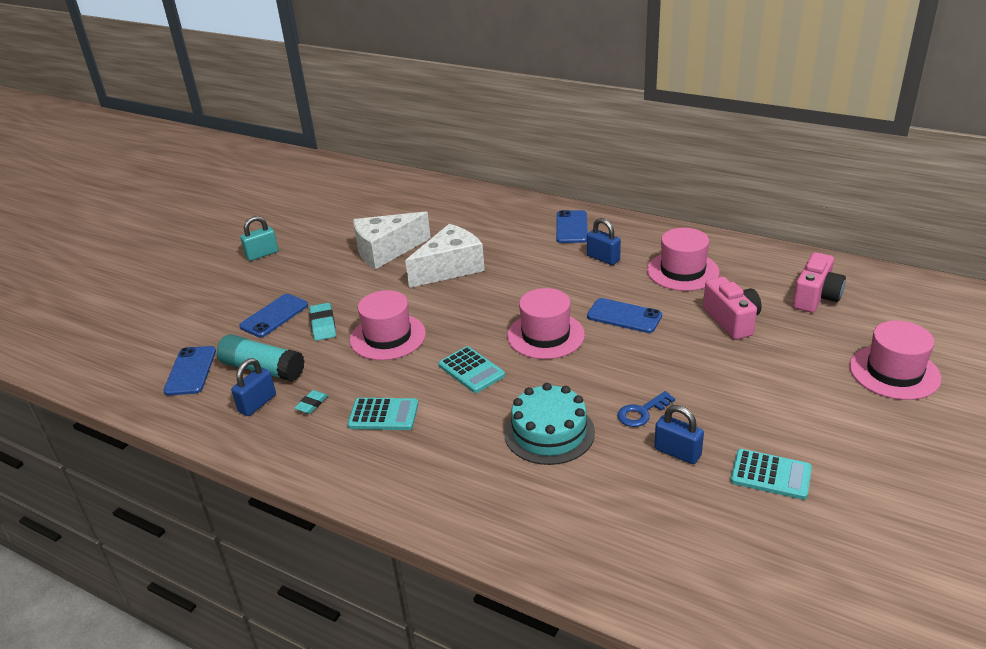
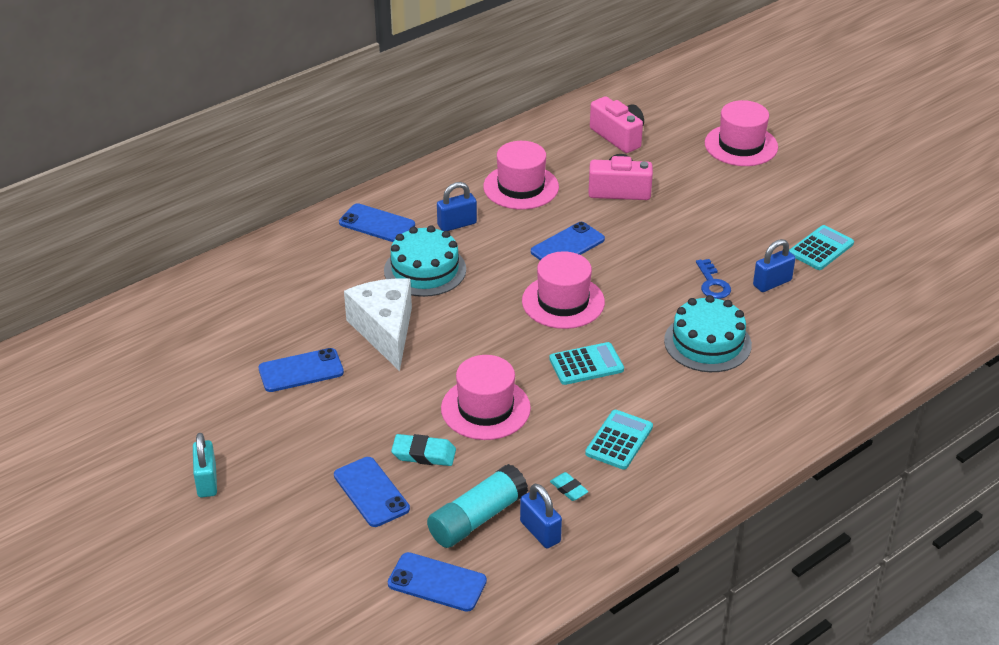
camera: 70 degrees left, 5 degrees up
(386, 251) = (301, 371): white cheese -> blue phone
(534, 262) = (425, 270): none -> turquoise cake

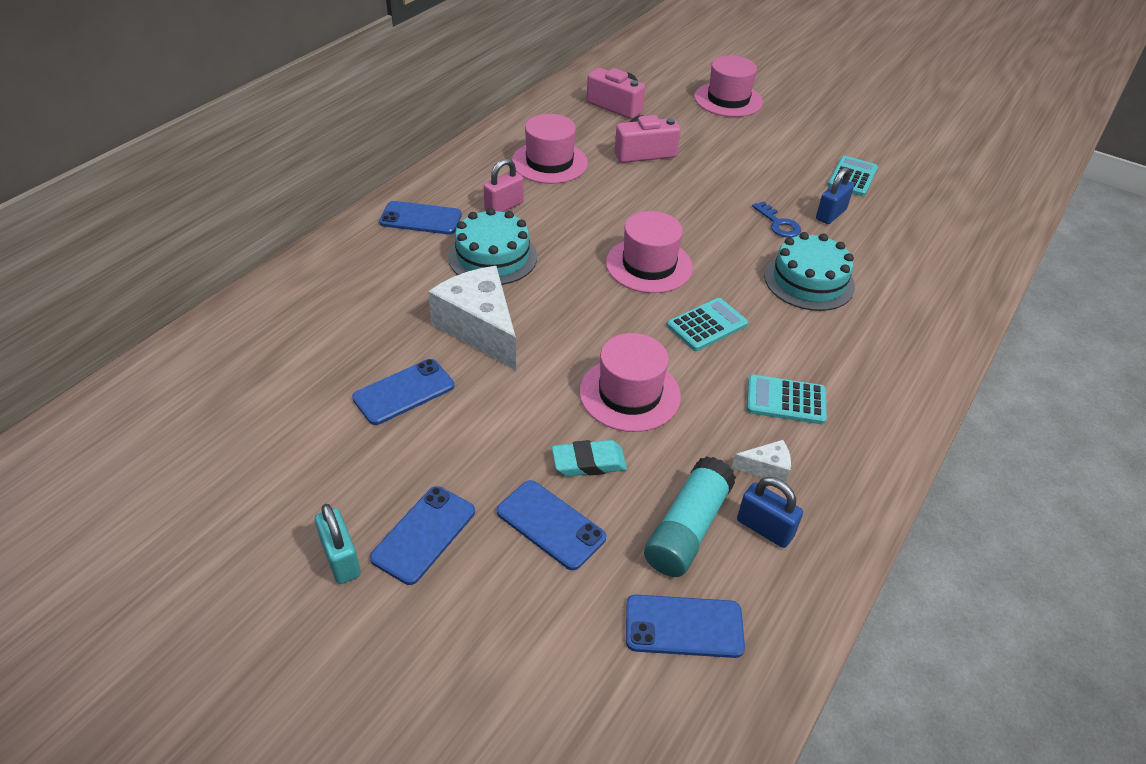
camera: 20 degrees left, 5 degrees up
(457, 224) = (504, 206): blue padlock -> pink padlock
(567, 245) = (623, 210): blue phone -> blue phone (424, 534)
(568, 489) = (766, 468): turquoise eraser -> white cheese
(619, 440) = (786, 400): turquoise calculator -> turquoise calculator turned 90 degrees counterclockwise

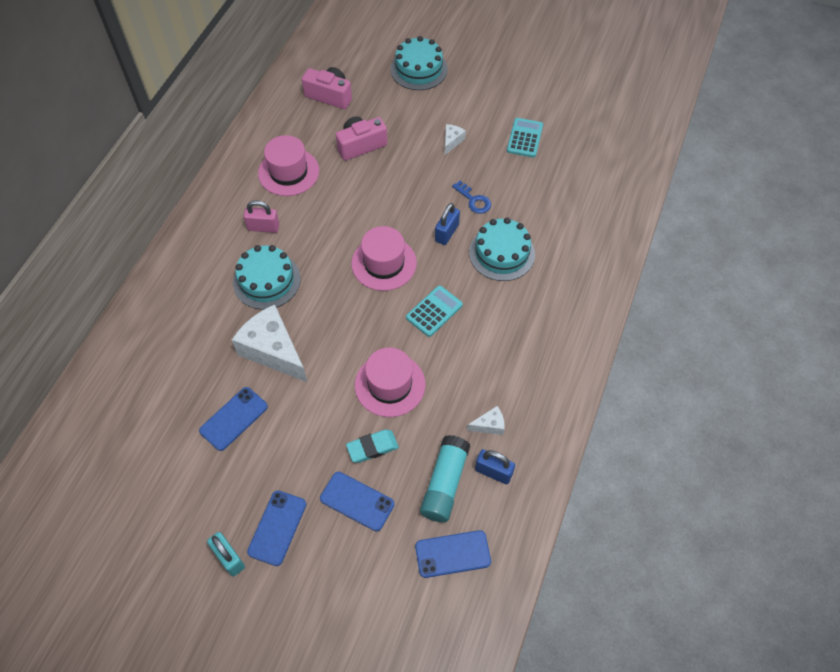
camera: 10 degrees left, 15 degrees up
(421, 218) = (202, 254): blue phone -> none
(504, 206) = (263, 227): pink padlock -> pink padlock turned 60 degrees clockwise
(728, 100) = (419, 69): pink hat -> turquoise cake
(758, 166) = (452, 141): none -> white cheese
(786, 400) = (496, 366): turquoise calculator -> none
(830, 214) = (511, 182): blue padlock -> blue padlock (446, 233)

